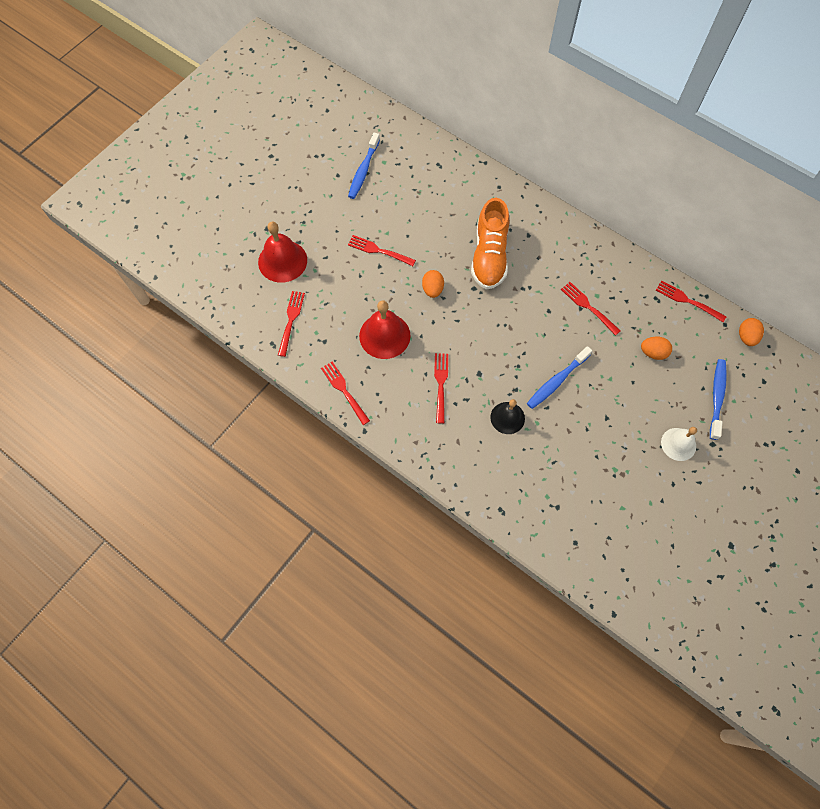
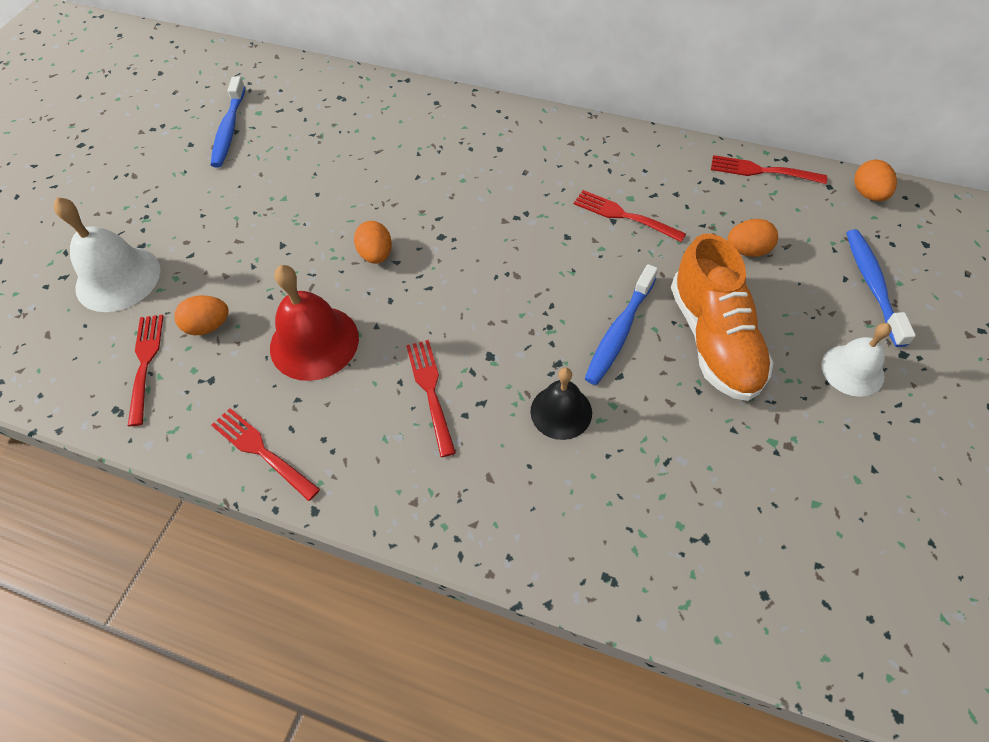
camera: 15 degrees left, 10 degrees down
(282, 261) = (118, 278): red bell -> white bell
(328, 307) = (208, 326): none -> orange egg
(379, 251) = (277, 224): red fork -> none
(489, 256) = (451, 188): orange shoe -> orange shoe (714, 340)

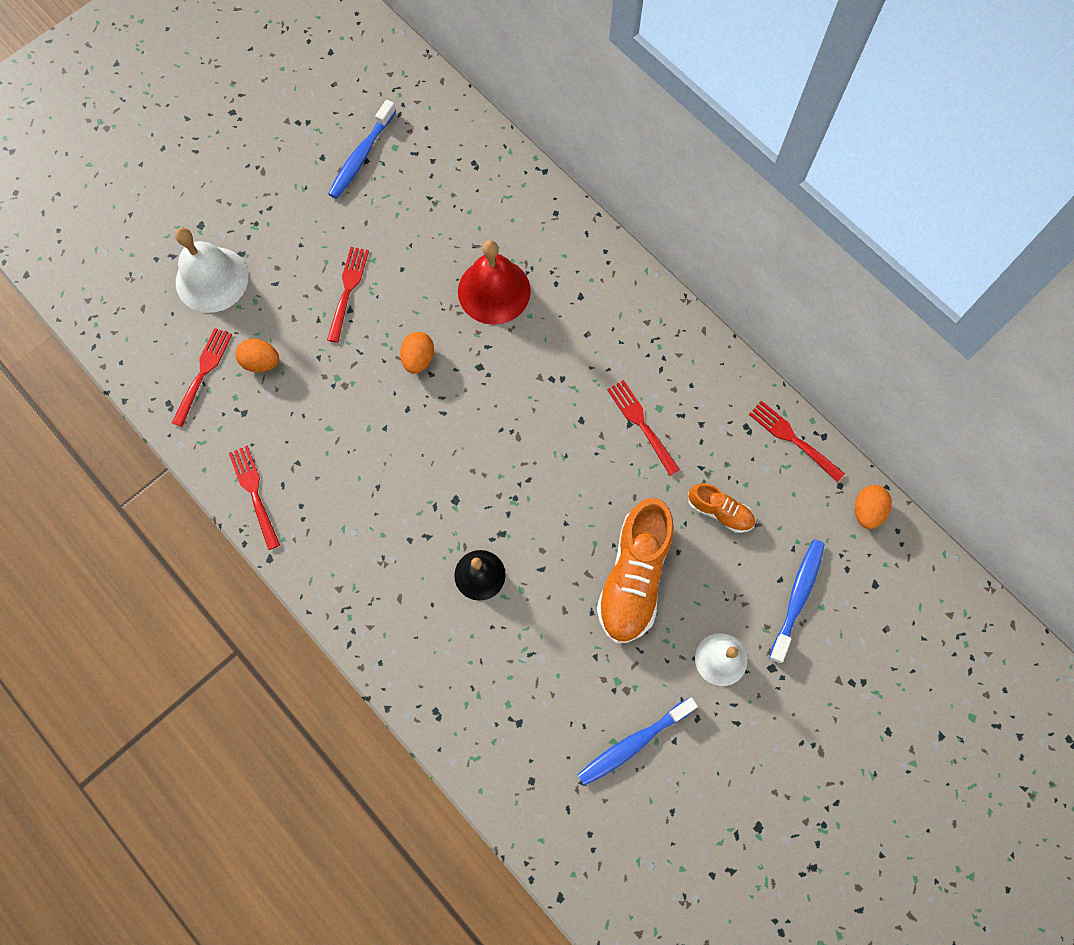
camera: 25 degrees right, 15 degrees up
(314, 342) = (332, 418): red bell -> red bell (494, 291)
(431, 392) = (395, 508): red fork -> red fork (348, 291)
(619, 332) = (565, 531): blue toothbrush -> blue toothbrush (633, 743)
(747, 250) = (720, 511): orange egg -> orange shoe

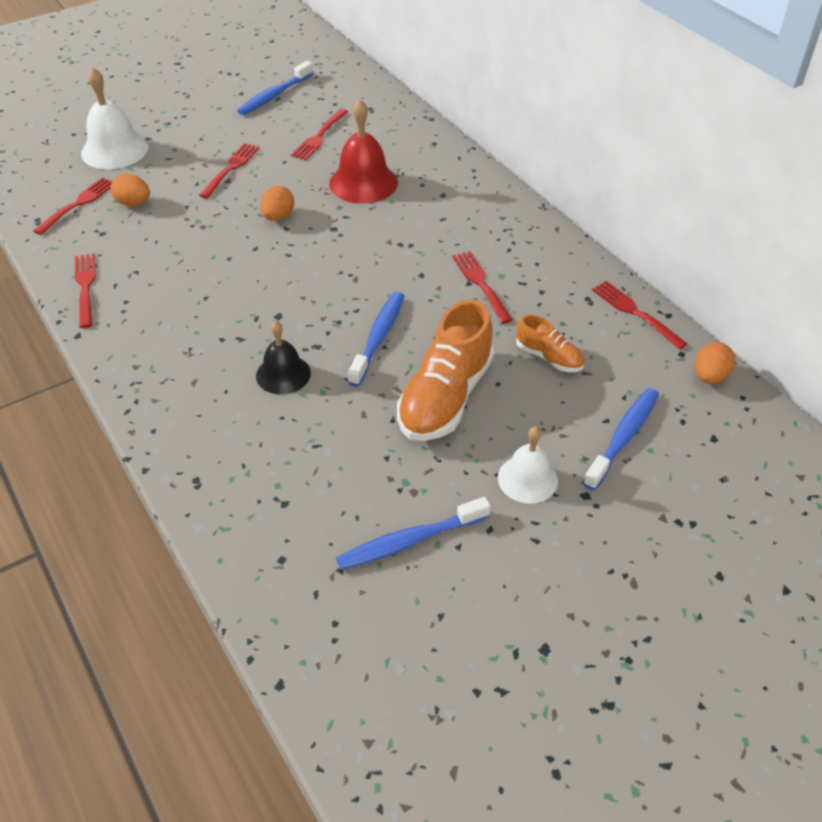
camera: 10 degrees right, 25 degrees down
(429, 221) = (319, 136): none -> red fork
(557, 513) = (378, 337): none -> blue toothbrush

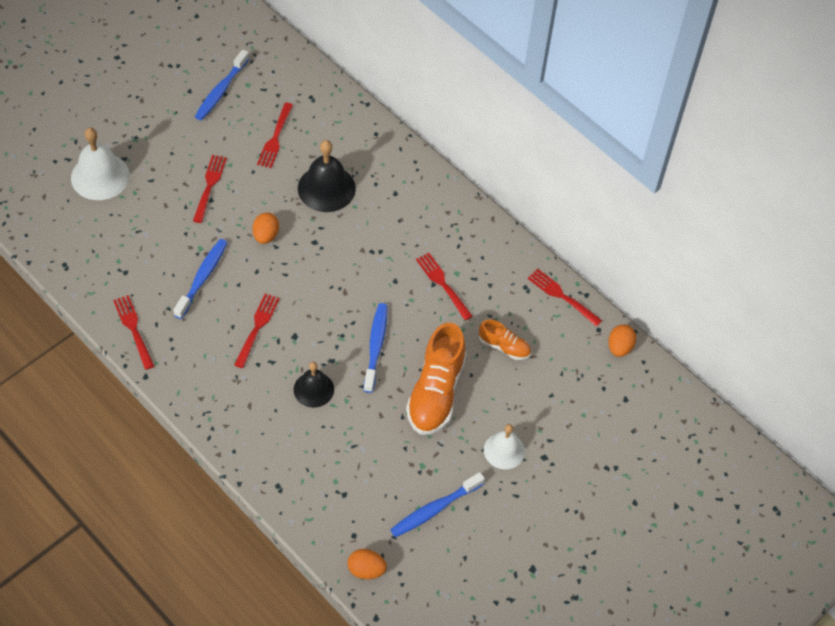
camera: 15 degrees left, 10 degrees up
(77, 205) = (92, 244): red fork -> red fork (257, 328)
(133, 203) = (139, 236): orange egg -> orange egg (366, 570)
(363, 183) = (326, 188): red bell -> black bell
(623, 437) = (564, 407): blue toothbrush -> blue toothbrush (202, 277)

